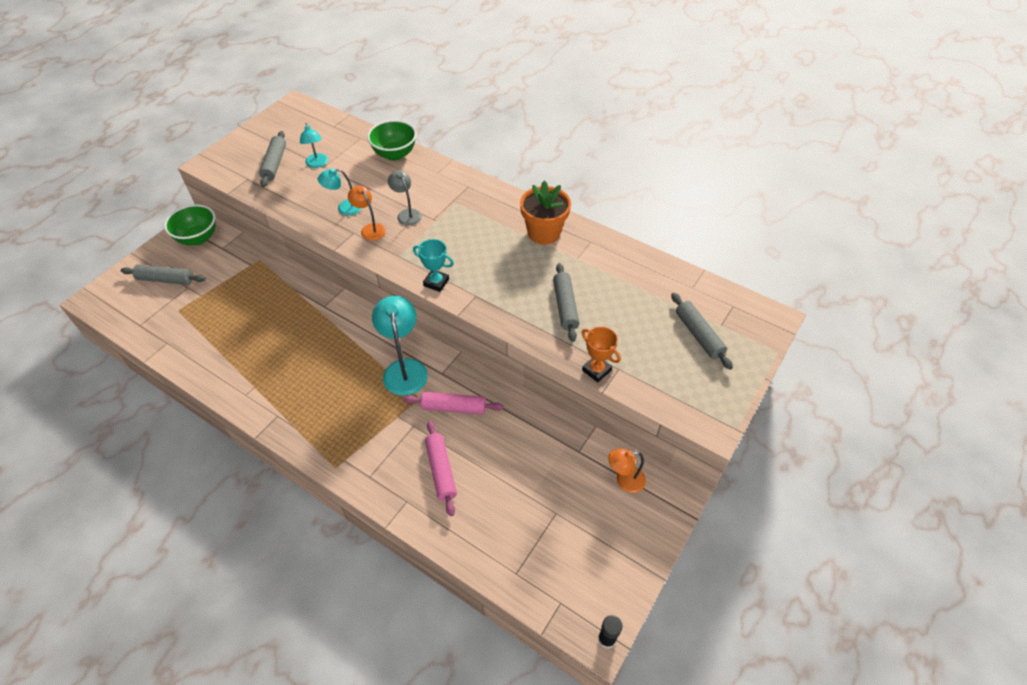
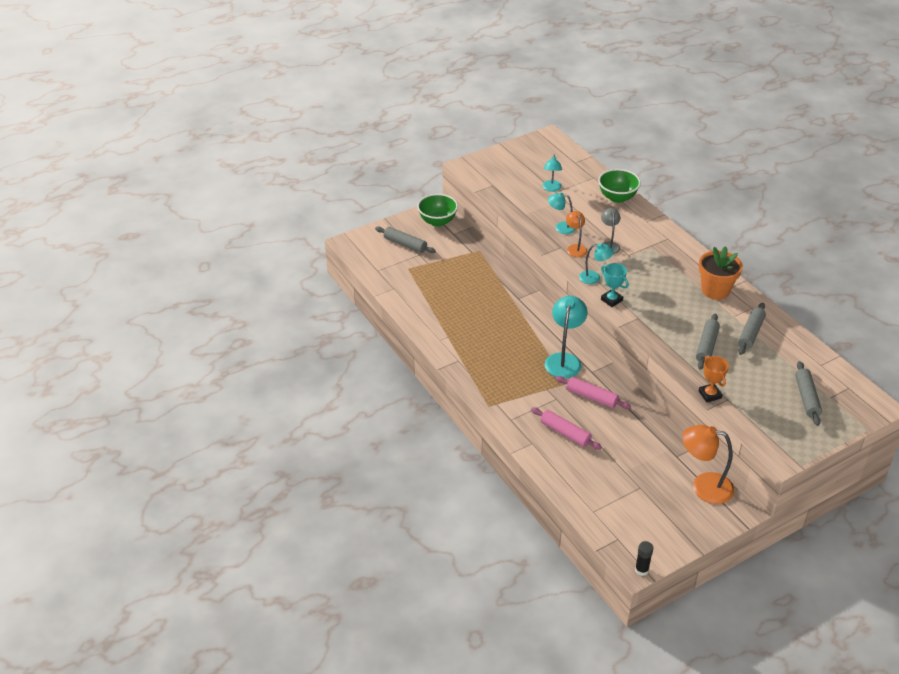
camera: 25 degrees right, 10 degrees down
(275, 164) = (518, 179): grey rolling pin -> grey rolling pin (750, 333)
(406, 260) = (594, 278): none -> turquoise lamp
(441, 470) = (565, 433): pink rolling pin -> pink rolling pin turned 60 degrees counterclockwise
(624, 480) = (703, 486): orange lamp -> orange lamp, size x1.71

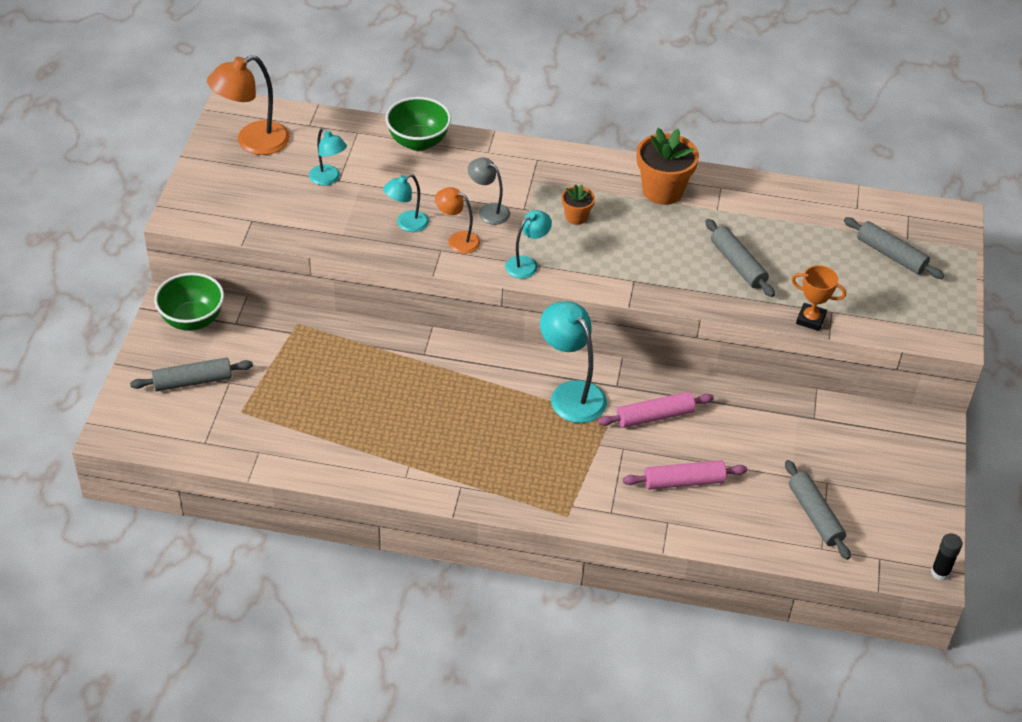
camera: 50 degrees left, 5 degrees up
(611, 300) = (580, 279): turquoise trophy -> none
(650, 274) = (576, 217): none -> orange flower pot
(703, 486) = (876, 431): orange lamp -> orange lamp (253, 142)
(750, 333) = (756, 218): grey rolling pin -> grey rolling pin (815, 515)

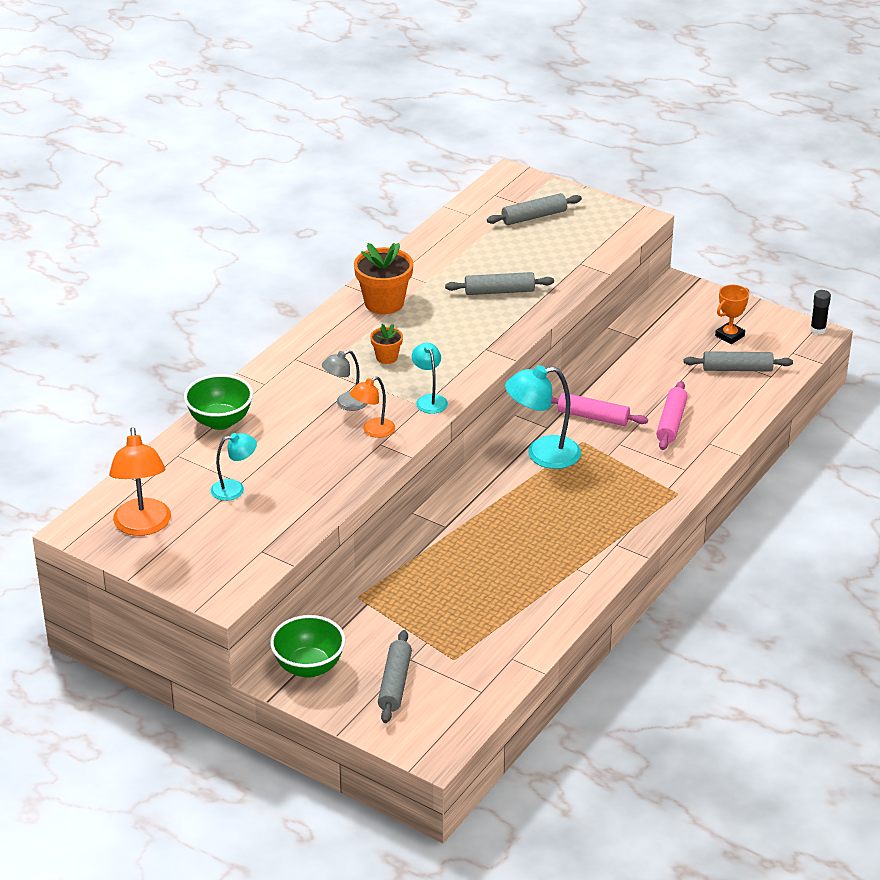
camera: 65 degrees left, 10 degrees down
(406, 224) = (332, 455): turquoise lamp -> none
(655, 416) = (593, 417): pink rolling pin -> pink rolling pin turned 75 degrees counterclockwise
(810, 319) = (583, 276): orange trophy -> orange trophy (729, 336)

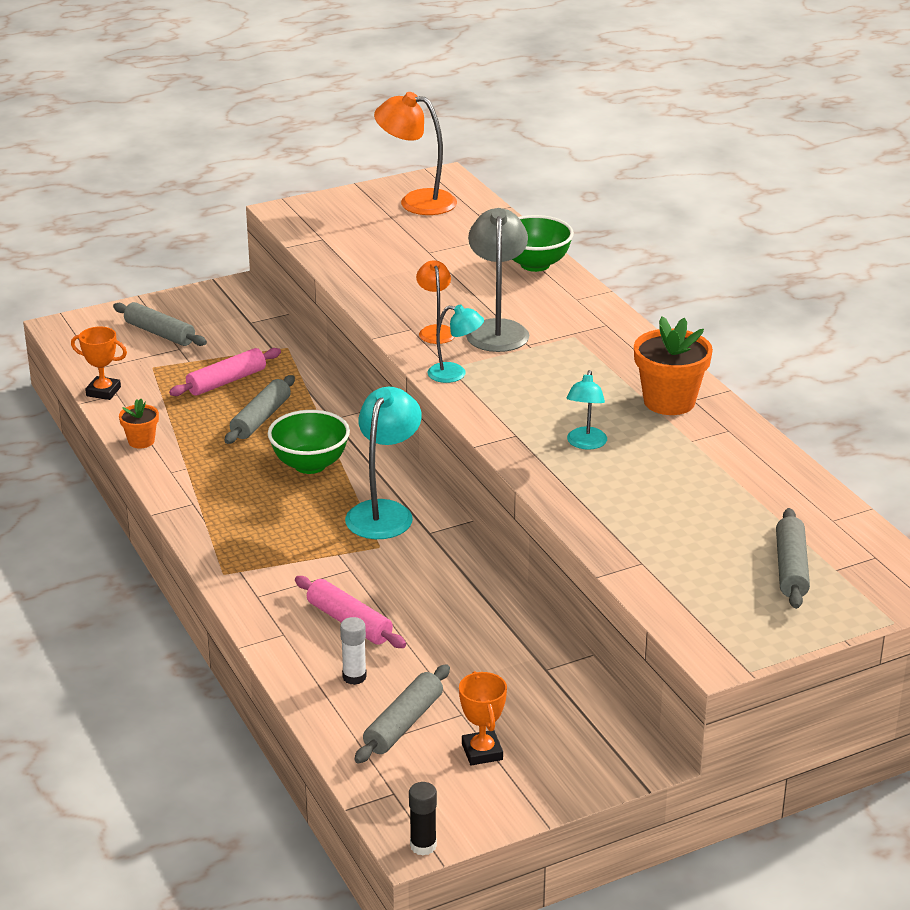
camera: 120 degrees right, 5 degrees down
(234, 489) = (422, 247): turquoise lamp -> turquoise lamp (585, 444)
(309, 667) = (228, 304): green bowl -> green bowl (310, 465)
(346, 403) = (497, 329): grey lamp -> grey lamp, size x1.71
(387, 357) = (558, 373): orange flower pot -> orange flower pot (141, 441)
(499, 291) = (627, 482): grey rolling pin -> grey rolling pin (261, 418)
(515, 668) = (103, 391): none -> orange trophy
(593, 417) = (416, 570): pink rolling pin -> pink rolling pin (226, 381)
(718, 401) = (354, 677): none -> white glue stick

